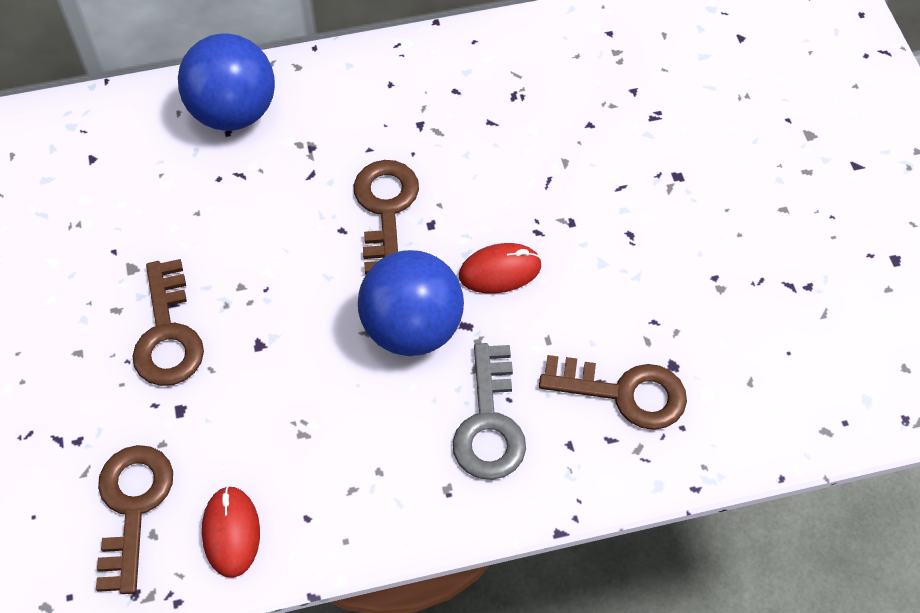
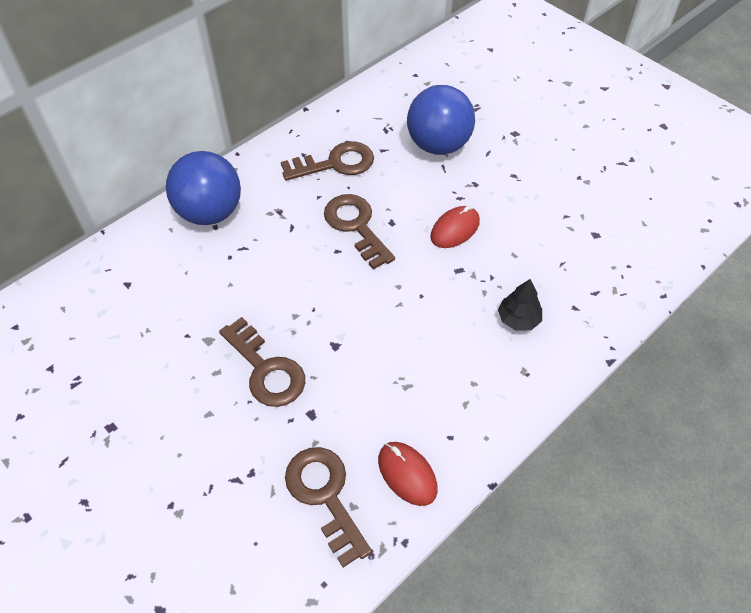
camera: 30 degrees left, 5 degrees down
(412, 328) = (427, 287): blue ball -> blue ball (438, 145)
(489, 423) = (518, 319): grey key -> black tree
(624, 393) = (581, 263): brown key -> brown key (335, 163)

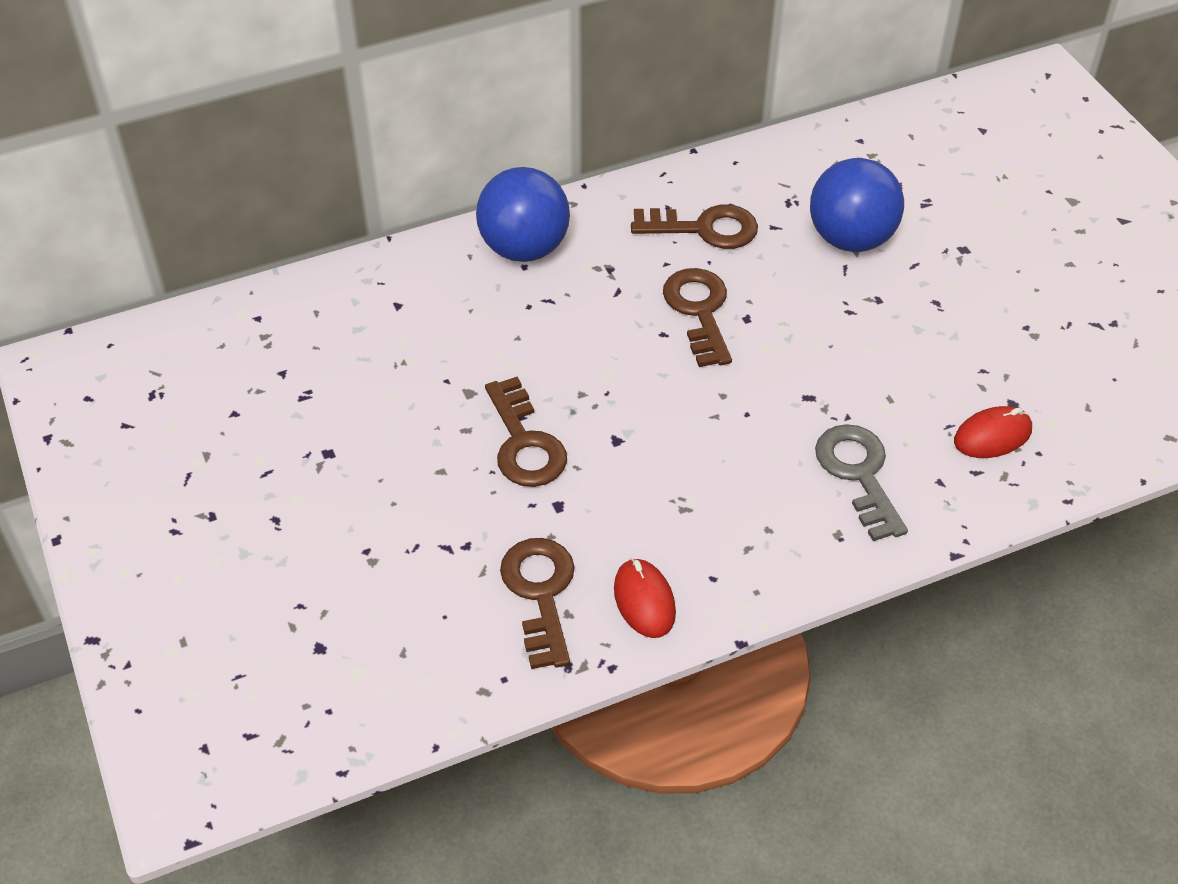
camera: 20 degrees right, 5 degrees down
(455, 229) = (825, 348): red mouse -> red mouse (992, 436)
(518, 319) = (859, 474): black tree -> grey key

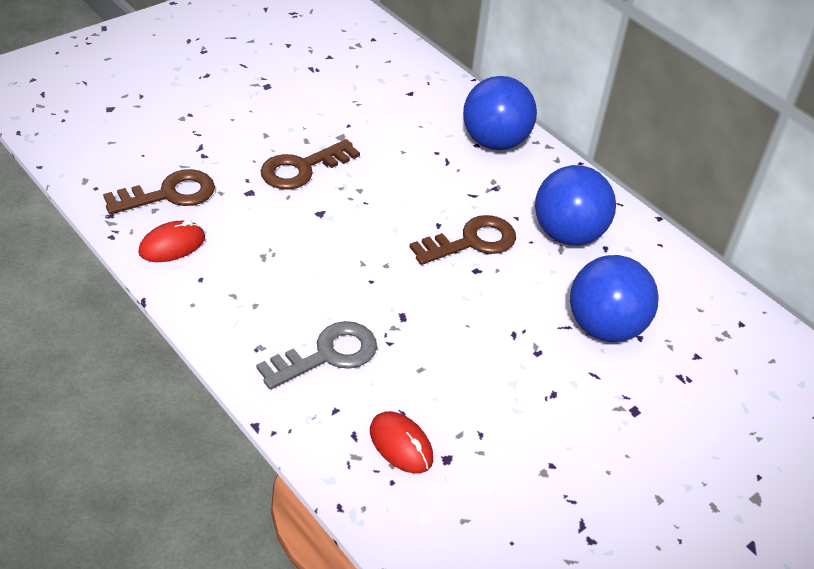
camera: 70 degrees right, 5 degrees down
(704, 228) = (568, 234): brown key -> blue ball

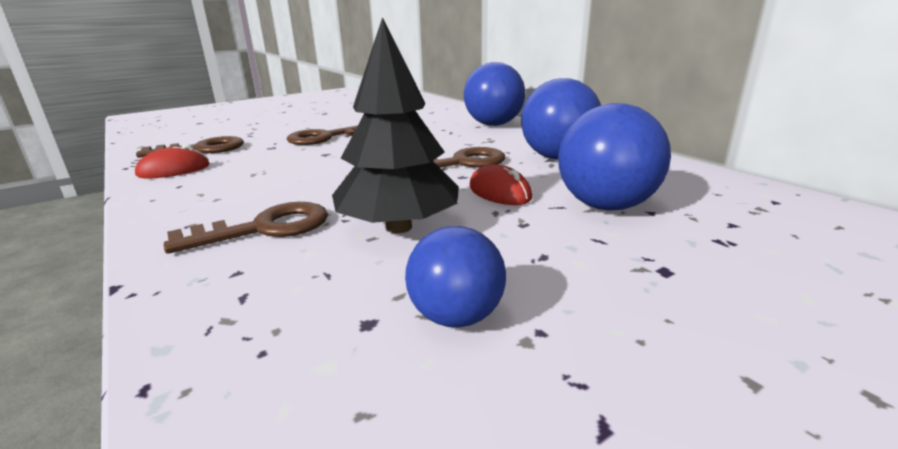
camera: 10 degrees right, 20 degrees down
(327, 355) = (264, 228): grey key -> brown key
(401, 445) = (304, 307): red mouse -> red mouse (499, 192)
(438, 355) = (398, 227): none -> black tree
(500, 453) = (456, 317): none -> blue ball

